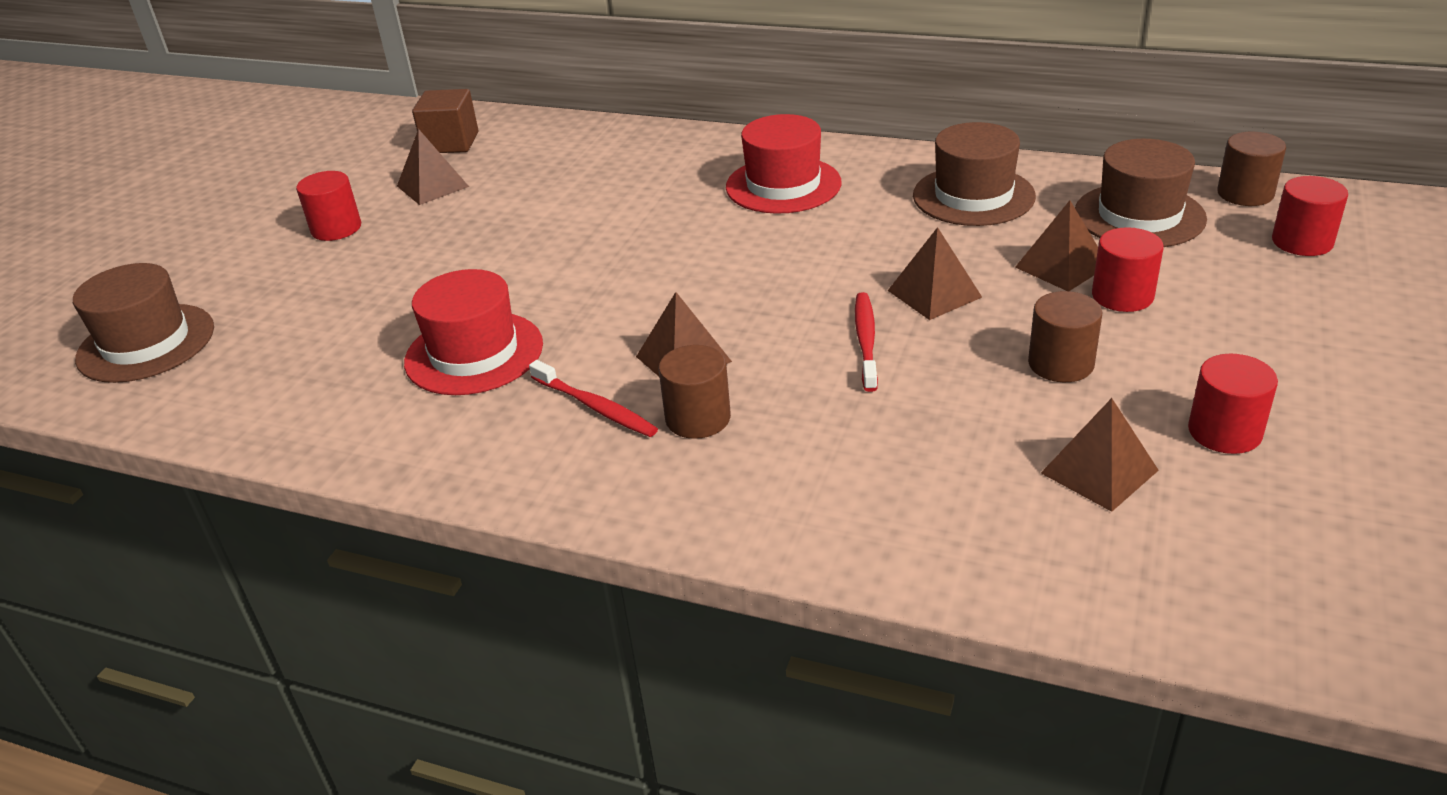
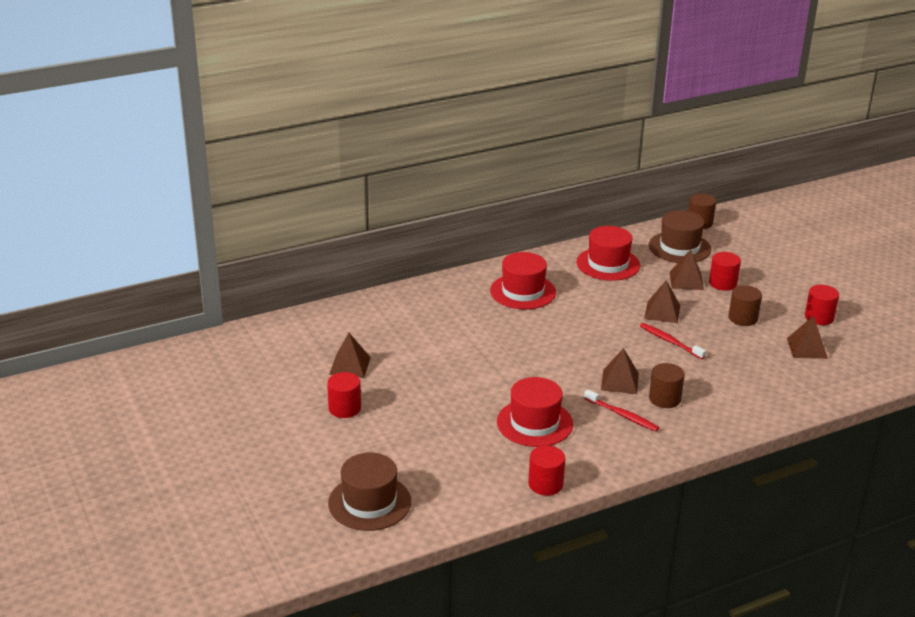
camera: 50 degrees left, 5 degrees down
(451, 143) = (308, 340): brown cube -> none
(595, 407) = (622, 415): red toothbrush -> red toothbrush turned 45 degrees clockwise
(973, 196) = (608, 264): brown hat -> red hat
(1302, 242) = (745, 236): red cylinder -> red cylinder (545, 484)

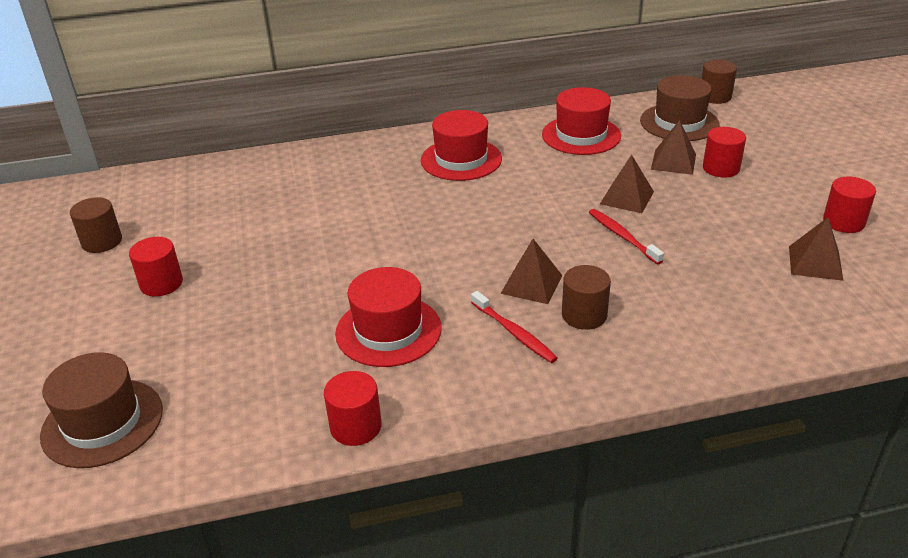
camera: 15 degrees right, 5 degrees up
(350, 365) = (204, 230): brown pyramid -> none
(743, 318) = (734, 214): brown cylinder -> brown cylinder (102, 242)

